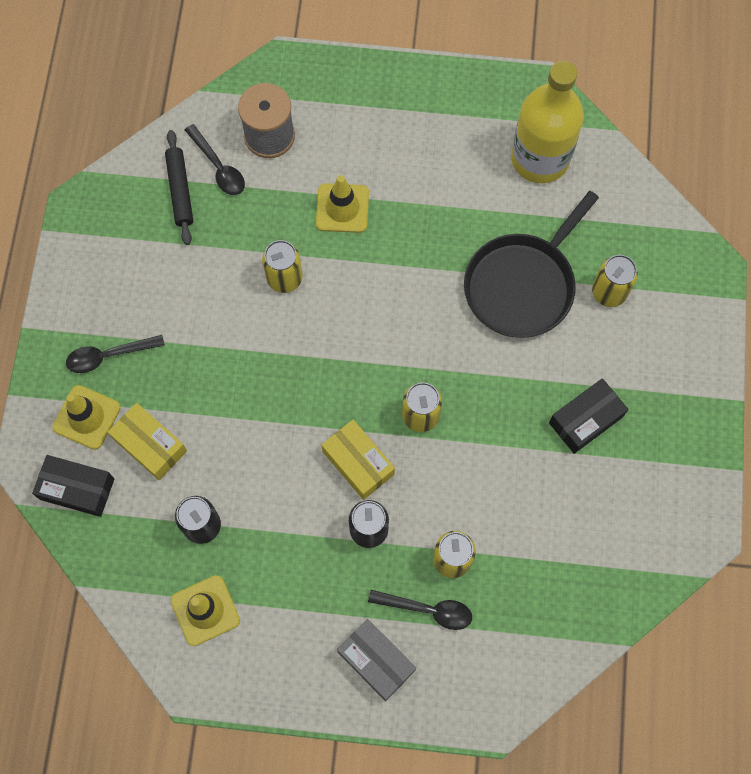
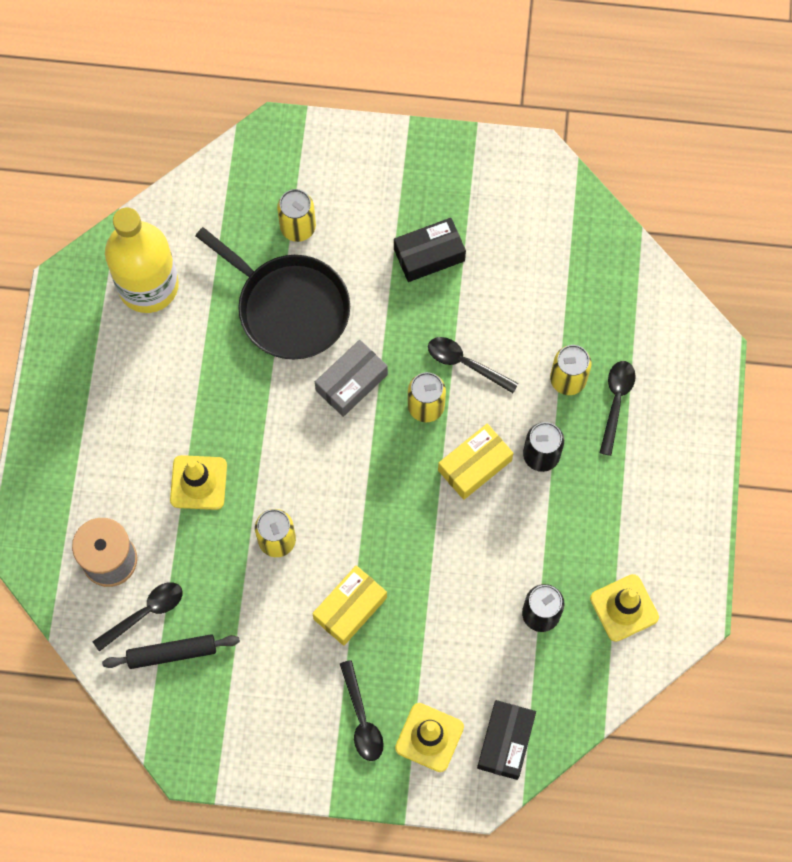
camera: 90 degrees left, 0 degrees up
(150, 445) = (458, 670): yellow box -> yellow box (350, 608)
(376, 661) = (665, 448): grey box -> grey box (351, 382)
(467, 455) = (465, 363): none -> black spoon
(585, 419) = (429, 255): black box -> black box turned 75 degrees counterclockwise

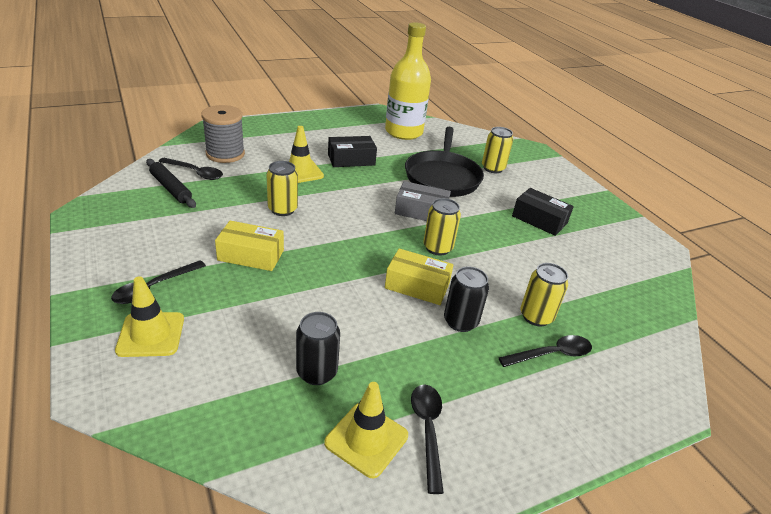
camera: 55 degrees right, 35 degrees down
(465, 363) = (488, 257): black spoon -> black spoon (427, 430)
(505, 742) = (166, 392): black box -> black box (351, 159)

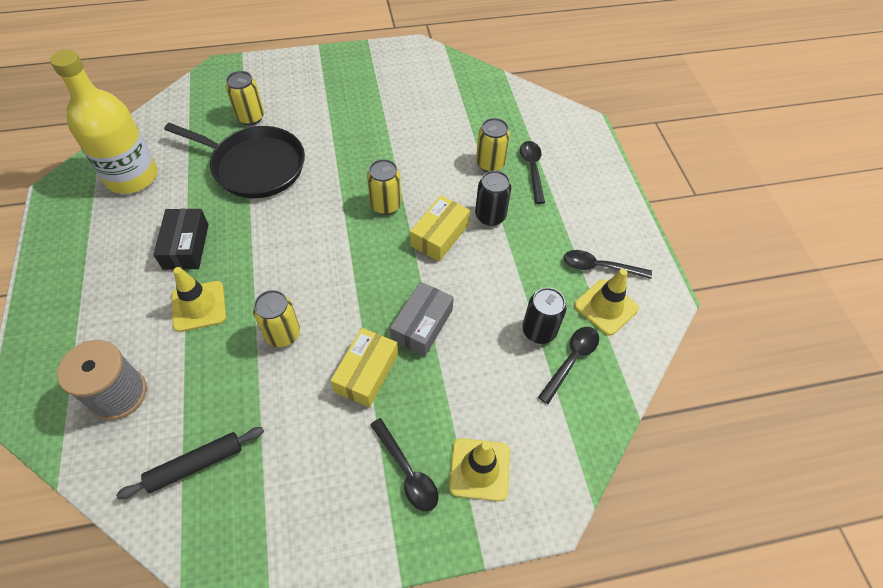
camera: 75 degrees left, 20 degrees up
(195, 173) = (161, 433): black spoon -> black spoon (571, 360)
(421, 211) = (319, 203): grey box -> grey box (422, 325)
(539, 220) = (357, 113): black box -> none

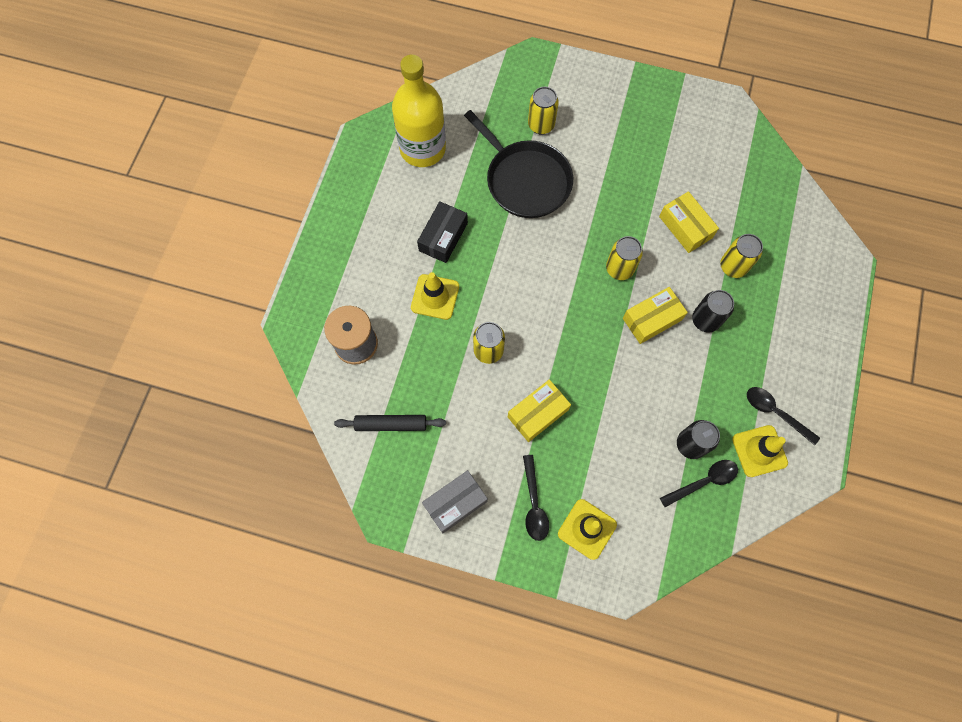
camera: 30 degrees right, 15 degrees up
(422, 325) = (598, 394): grey box -> grey box (455, 503)
(430, 149) = (685, 227): none -> yellow box
(532, 169) = (769, 289): black spoon -> none

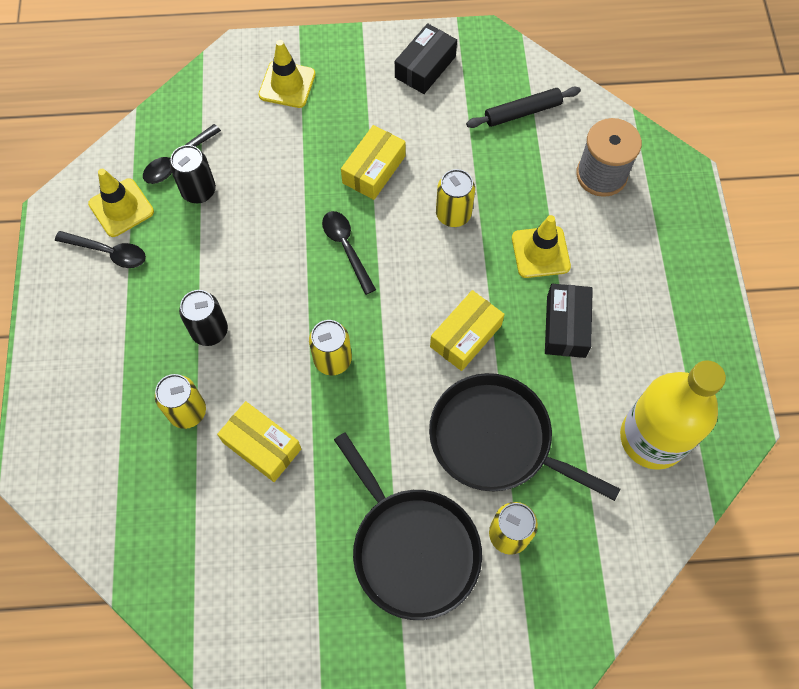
camera: 160 degrees right, 5 degrees down
(455, 503) = (425, 67): grey box -> black box
(534, 504) = (347, 89): black spoon -> black spoon (346, 248)
(604, 136) = (412, 548): none -> black pan
(652, 319) = (275, 310): yellow box -> yellow box (465, 336)

